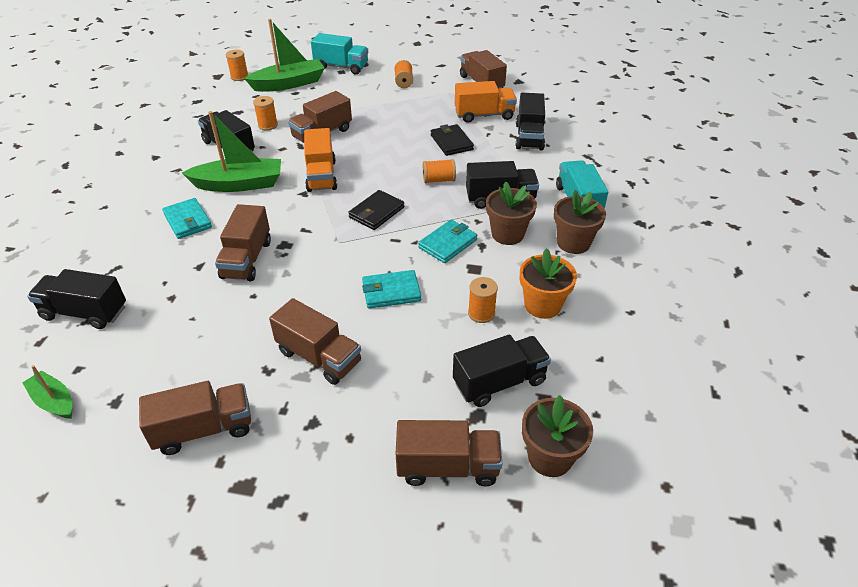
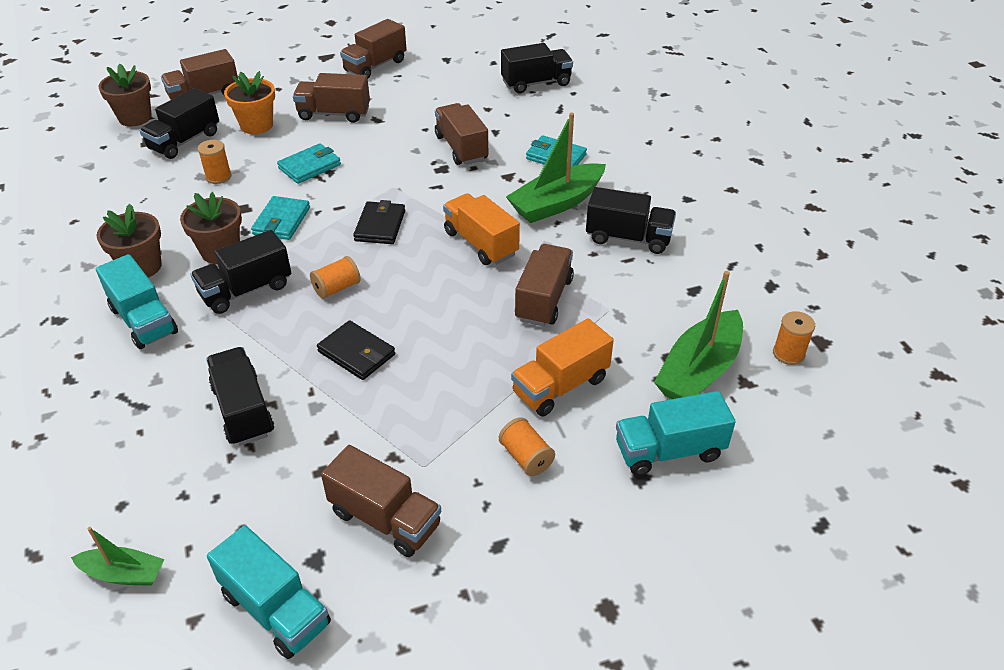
camera: 150 degrees right, 0 degrees up
(54, 401) = (484, 49): green boat -> green boat (123, 574)
(268, 125) = (627, 285): orange spool -> none
(484, 115) = (337, 431): orange truck -> orange truck (560, 386)
(541, 74) = (275, 609): none -> turquoise truck
(542, 305) = (162, 199): orange flower pot -> orange flower pot (256, 125)

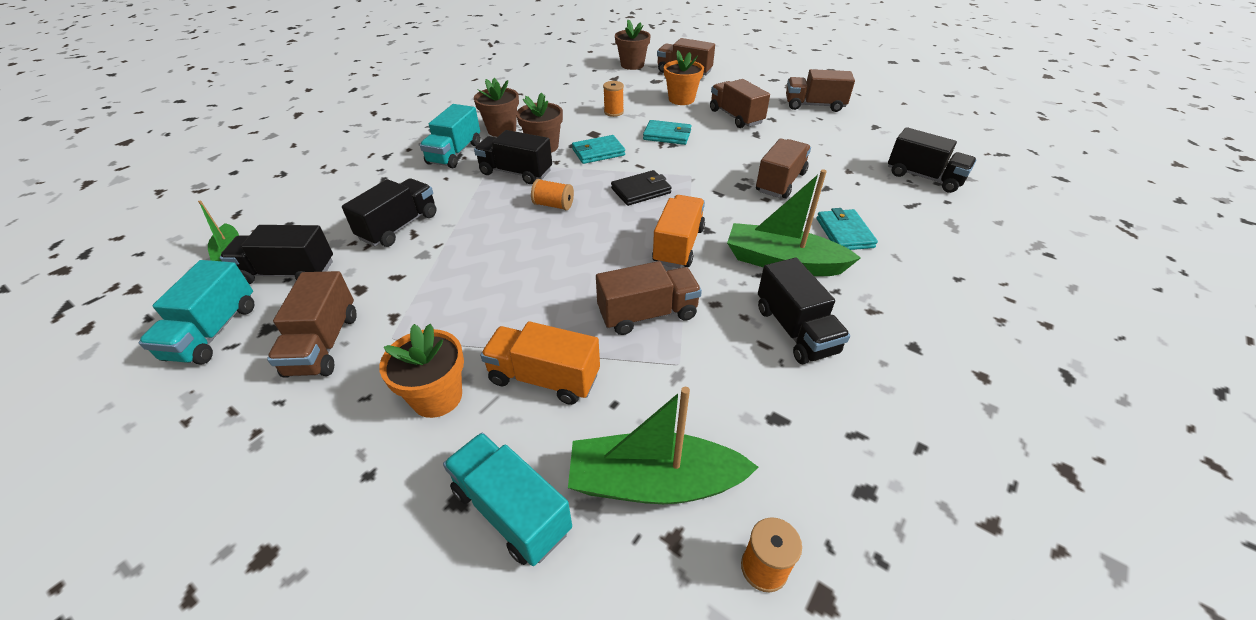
camera: 55 degrees right, 0 degrees up
(185, 141) = (632, 87): black truck -> black truck (288, 273)
(356, 353) = (492, 246): black wallet -> none
(526, 457) = (437, 397): orange spool -> orange flower pot

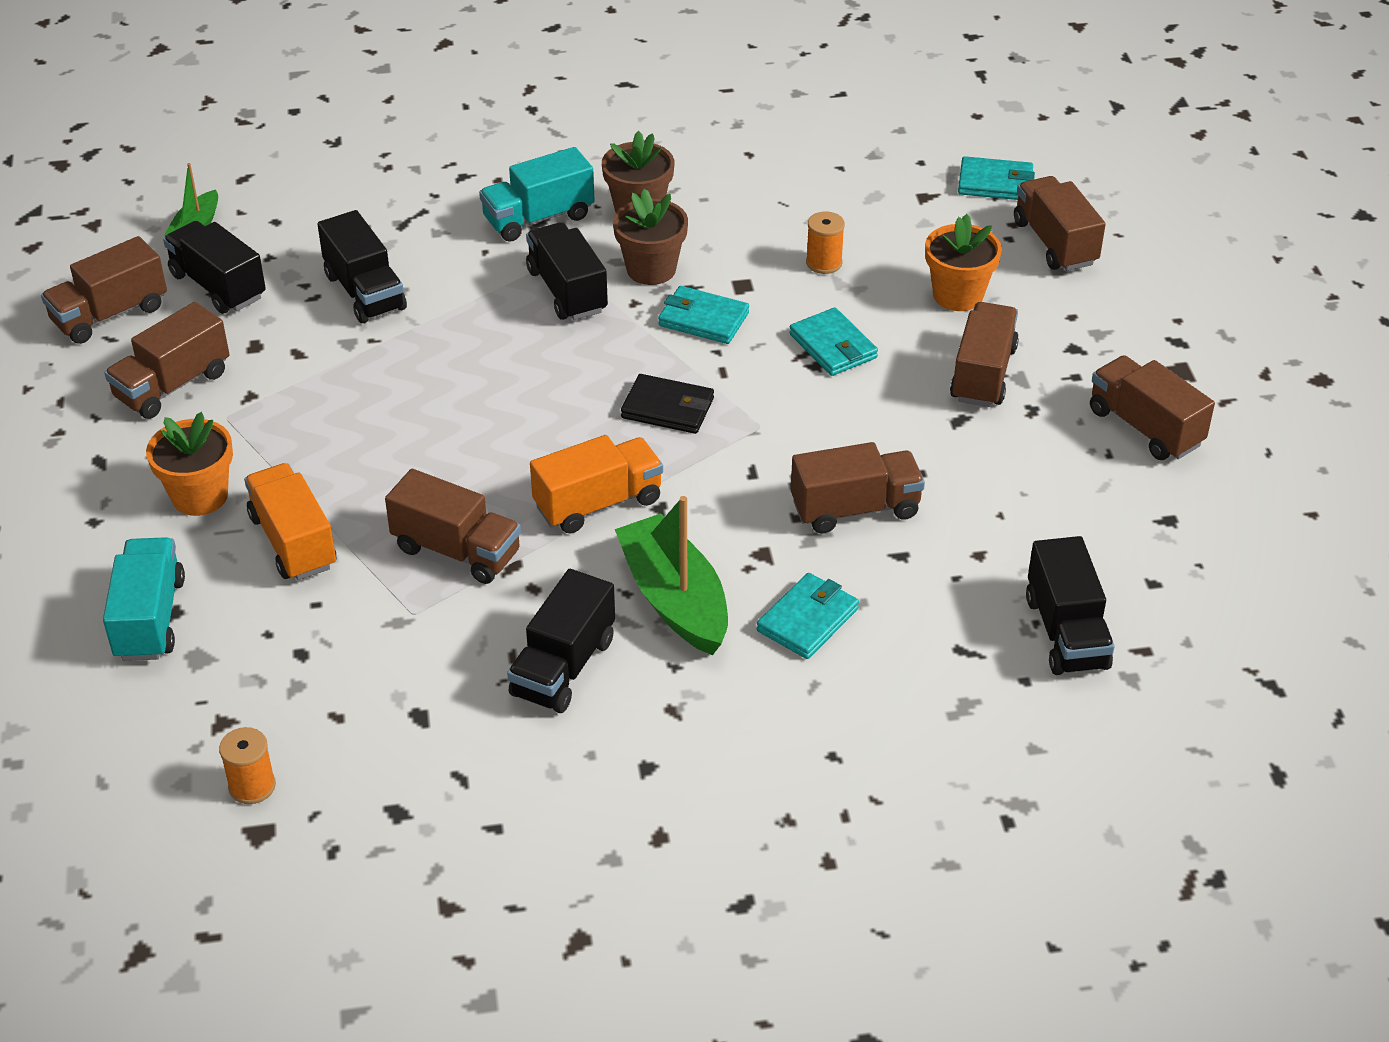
camera: 45 degrees right, 0 degrees up
(213, 332) = (110, 314): turquoise truck -> brown truck
(399, 226) = (365, 292): black truck -> black truck turned 75 degrees clockwise
(553, 205) = (546, 364): orange spool -> none
(632, 65) = (995, 183): brown flower pot -> turquoise wallet
(654, 482) = (262, 680): green boat -> none

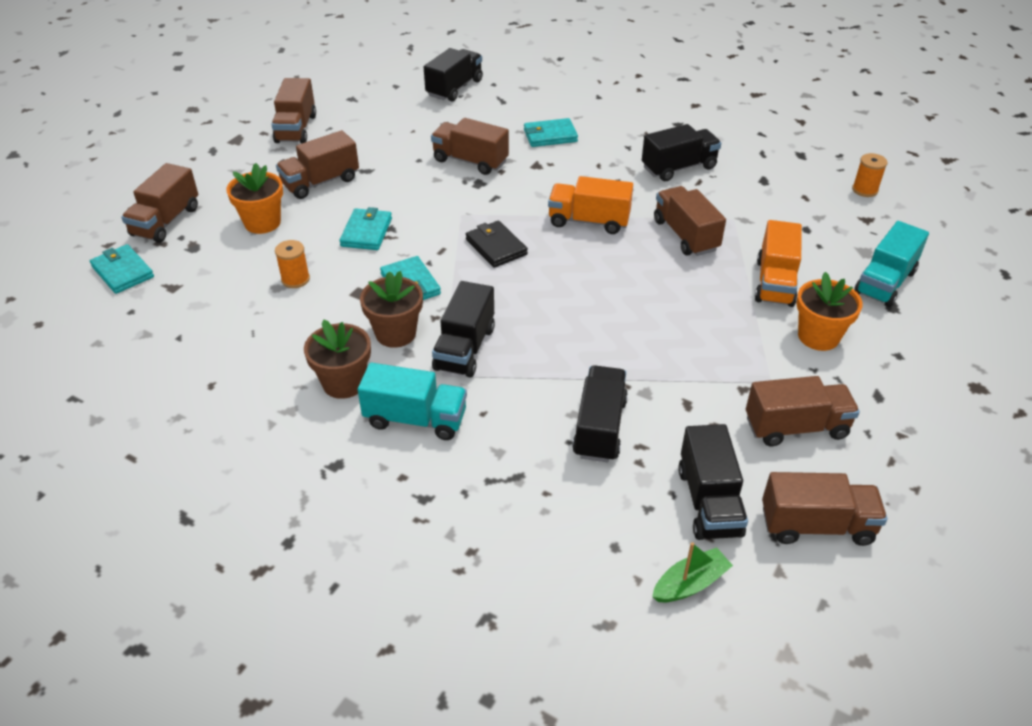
camera: 140 degrees left, 0 degrees up
(675, 599) = (599, 168): green boat -> none

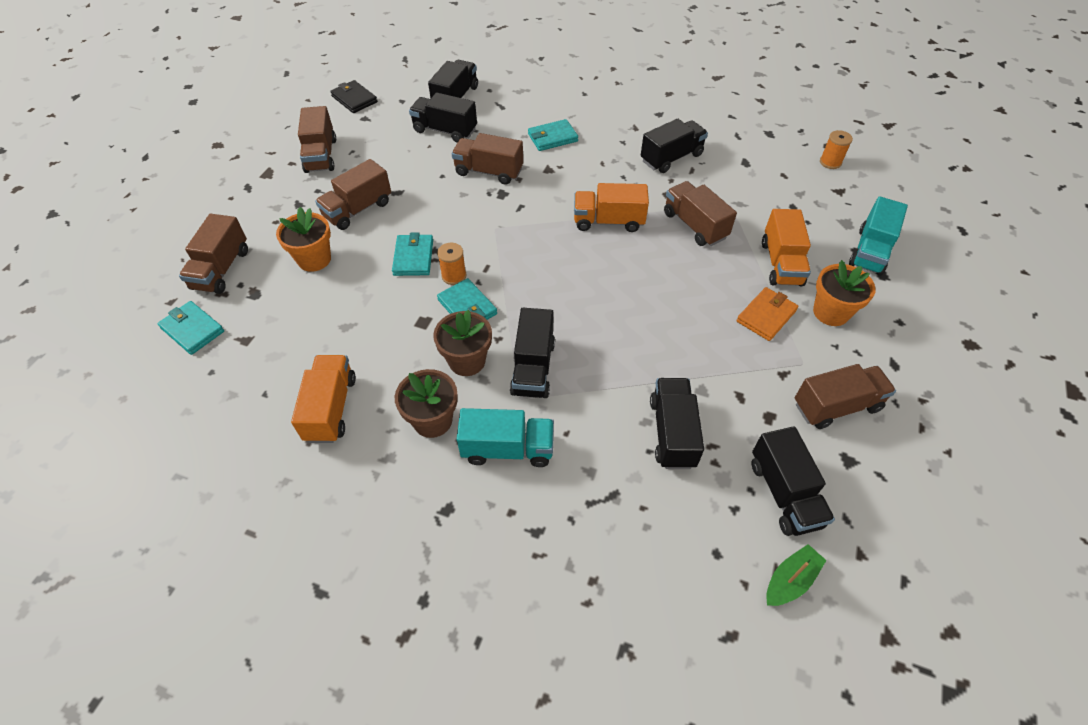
camera: 10 degrees left, 10 degrees up
(242, 359) = (331, 408): none -> orange truck
(295, 279) = (360, 316): orange spool -> orange spool (454, 276)
(434, 118) = (445, 130): none -> black truck
(496, 247) = (534, 258): black wallet -> black wallet (354, 99)
(741, 331) = (766, 316): none -> orange wallet
(816, 525) = (879, 502): brown truck -> none

